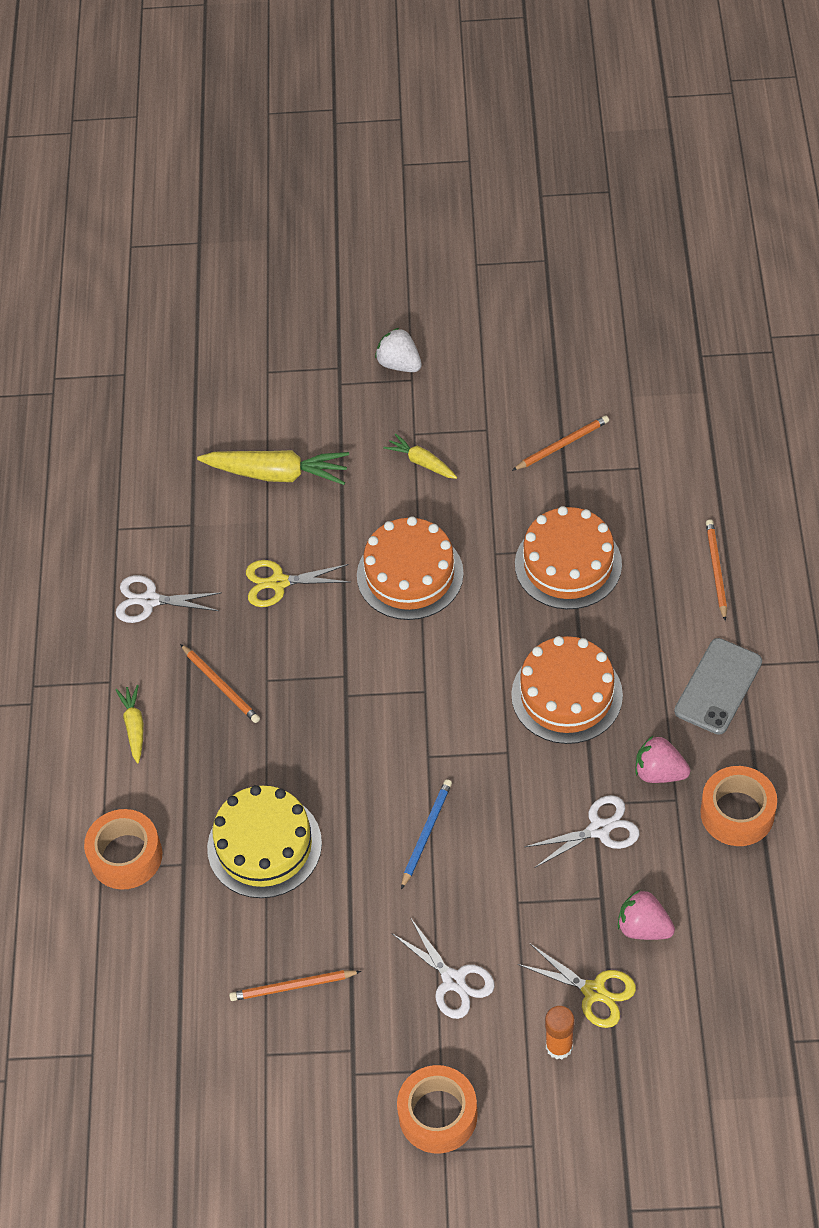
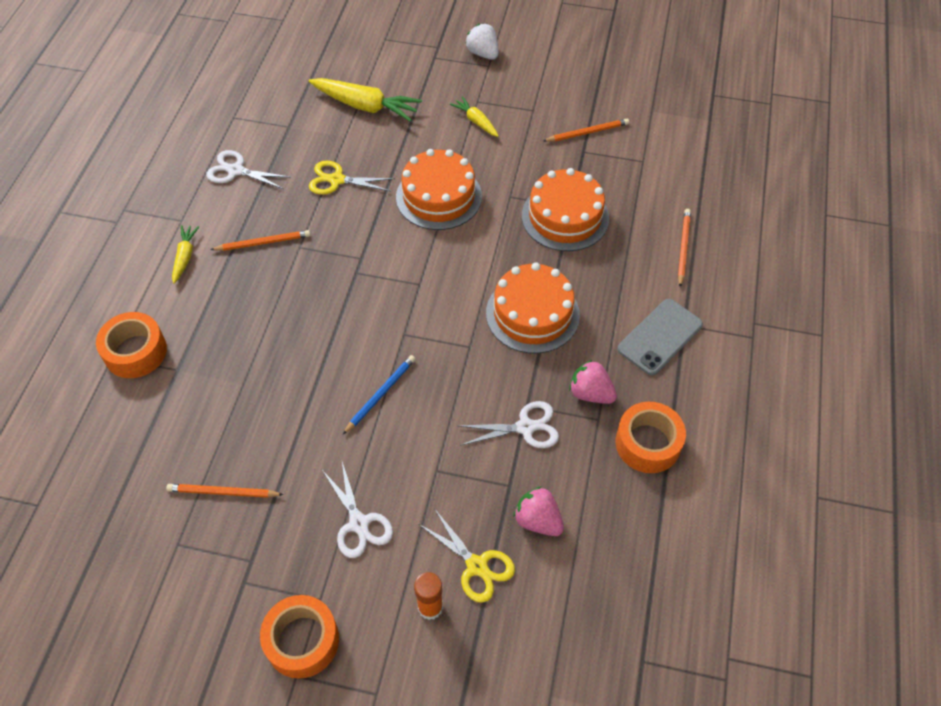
camera: 10 degrees right, 0 degrees up
(221, 685) = (263, 242): orange pencil -> orange pencil turned 75 degrees counterclockwise
(264, 845) = (247, 371): yellow cake -> none

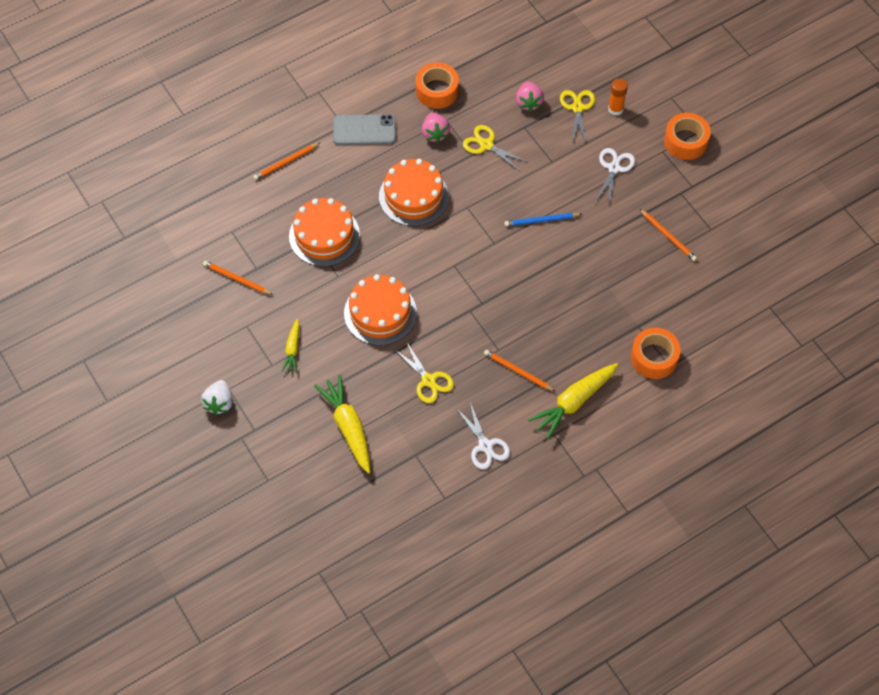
camera: 135 degrees left, 5 degrees up
(185, 257) = (574, 402): yellow carrot -> yellow carrot, size x1.82
(525, 427) = (486, 145): white scissors -> yellow scissors

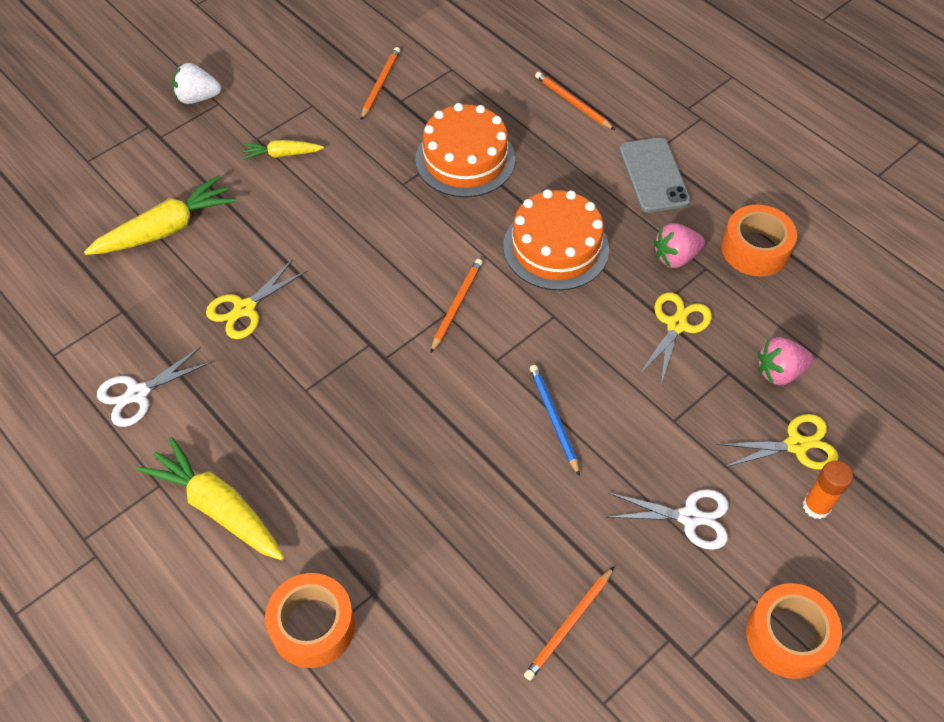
camera: 80 degrees right, 5 degrees down
(380, 313) = (350, 237): orange cake -> none
(518, 371) = (268, 420): orange pencil -> orange pencil (456, 305)

